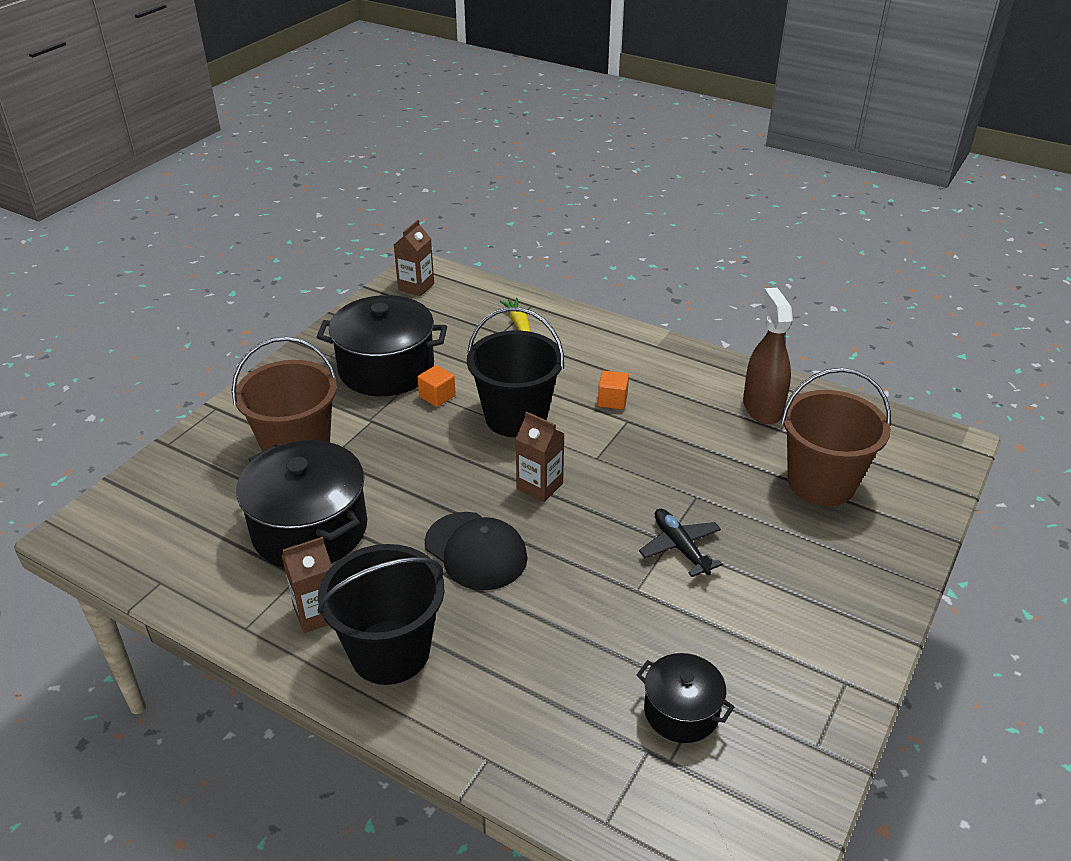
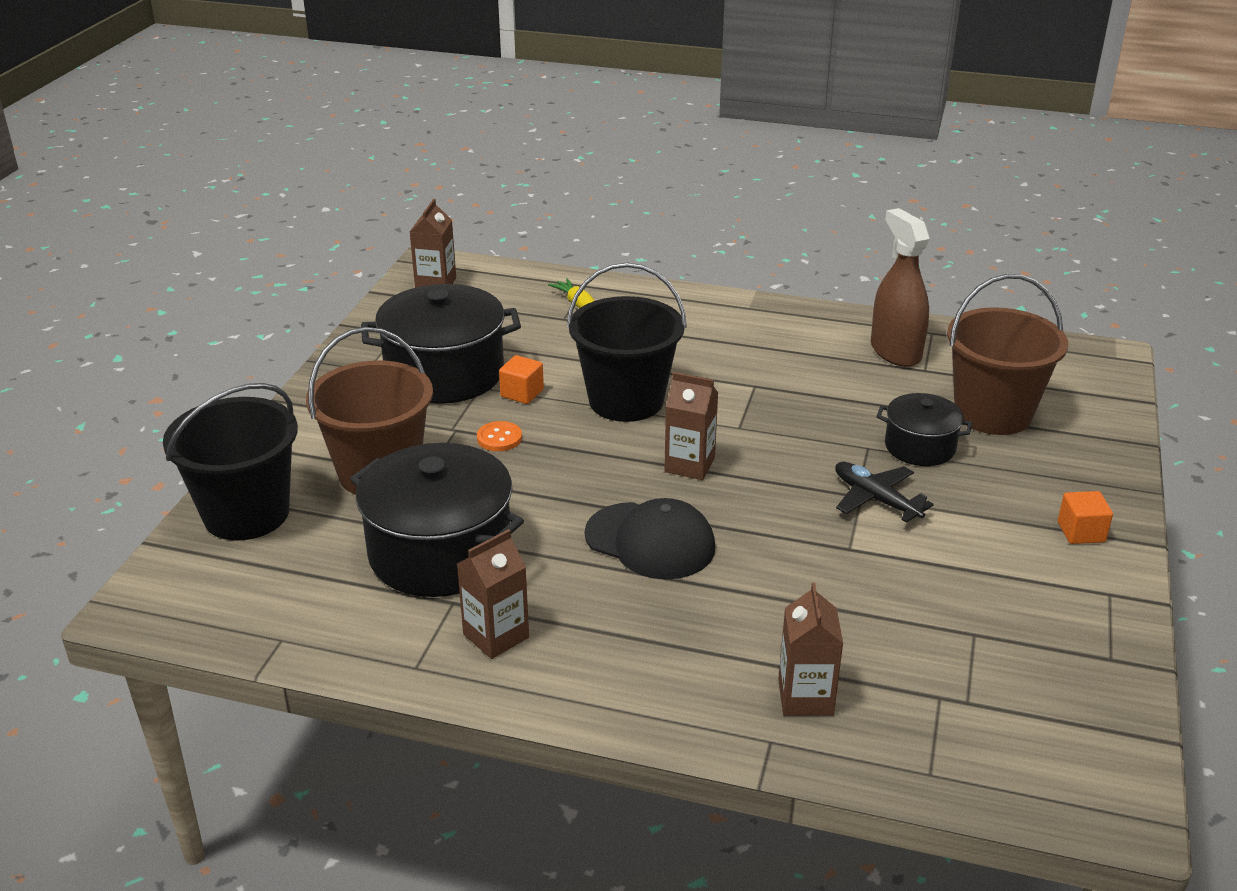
camera: 15 degrees left, 5 degrees down
(390, 652) = (604, 658): black bucket -> black bucket (246, 514)
(401, 434) = (499, 438): none -> orange button
(534, 725) = (805, 697): none -> brown carton
(612, 400) = (728, 368): orange cube -> orange cube (1081, 532)
(681, 711) = (956, 654): black pot -> black pot (920, 447)

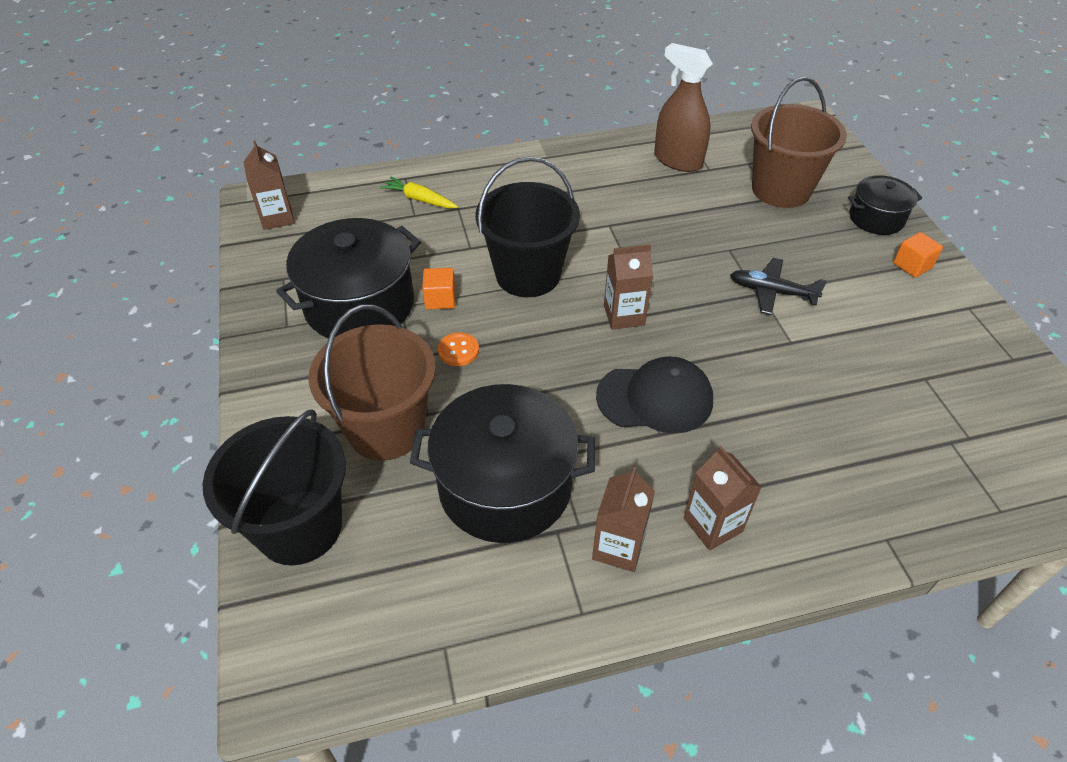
camera: 30 degrees left, 15 degrees up
(805, 697) = (875, 487): brown carton -> brown carton (713, 525)
(920, 447) = (761, 235): black pot -> black pot (876, 218)

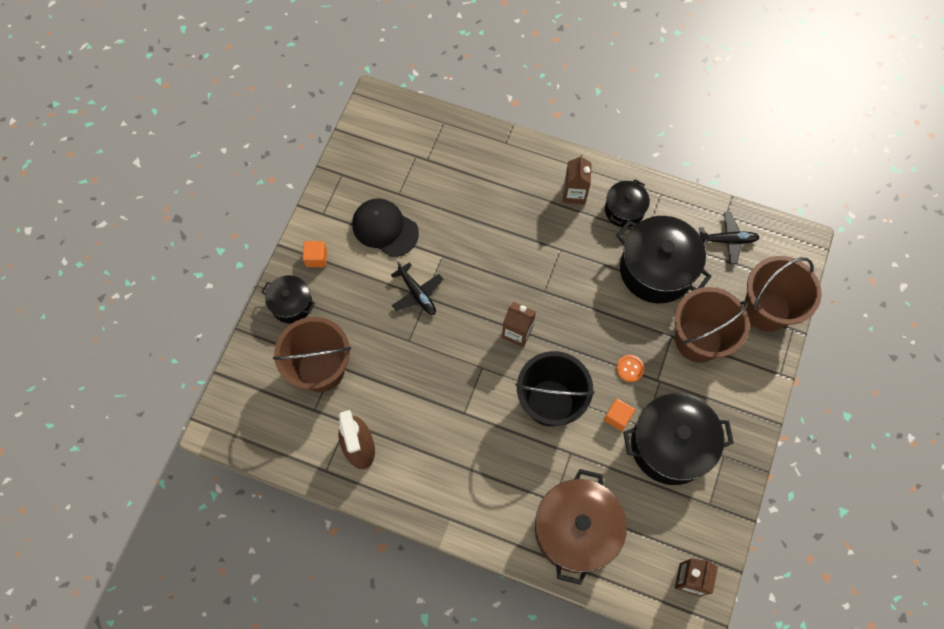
camera: 145 degrees left, 20 degrees up
(299, 527) = (766, 309): black bucket -> brown bucket
(418, 602) = (727, 240): none -> black plane
(420, 199) = (575, 530): yellow carrot -> brown pot
(618, 547) = (624, 210): brown carton -> black pot
(655, 398) = (545, 269): black cap -> black cap (385, 228)

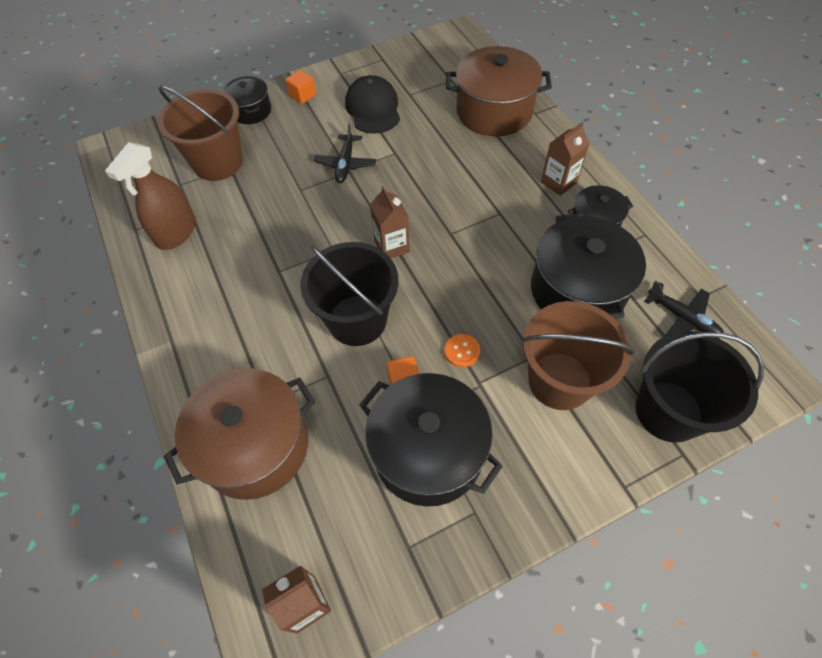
camera: 45 degrees right, 10 degrees down
(475, 163) = (494, 111): none -> brown pot
(766, 309) = (668, 411): brown bucket -> black bucket

